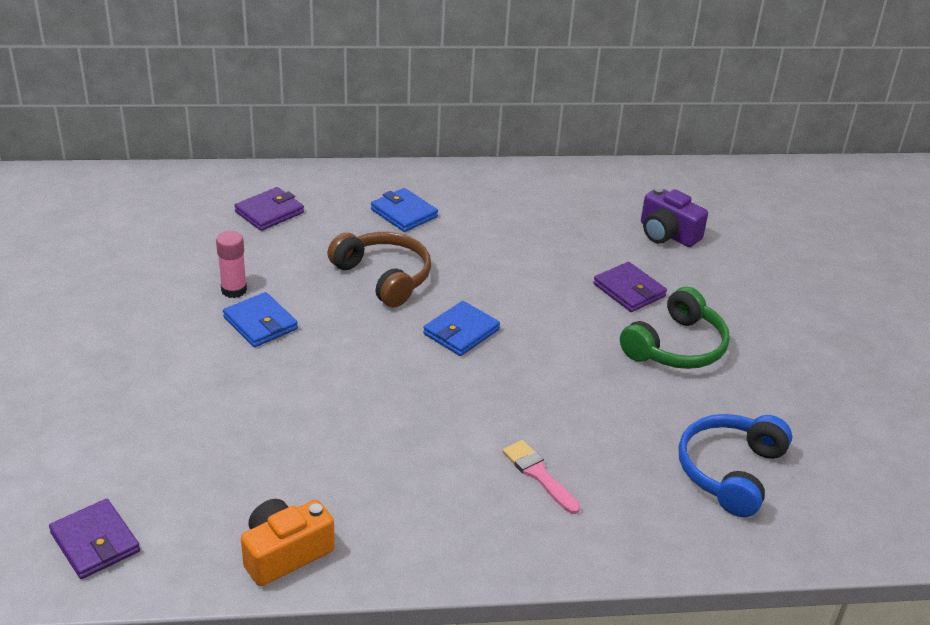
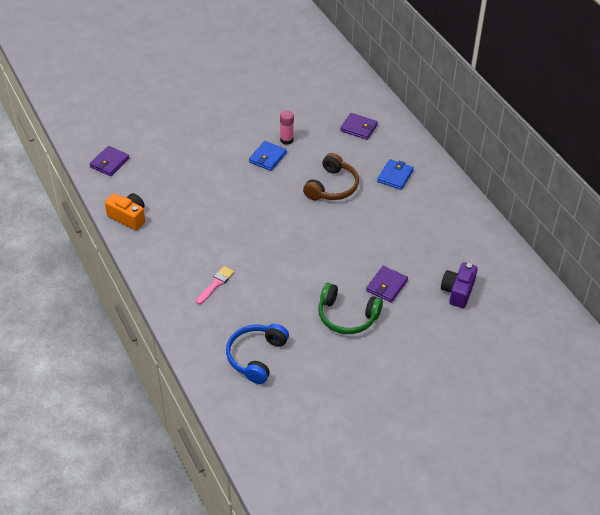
camera: 70 degrees right, 10 degrees up
(461, 332) = (305, 228): blue wallet -> none
(730, 471) = (256, 356): blue headphones -> blue headphones turned 75 degrees counterclockwise

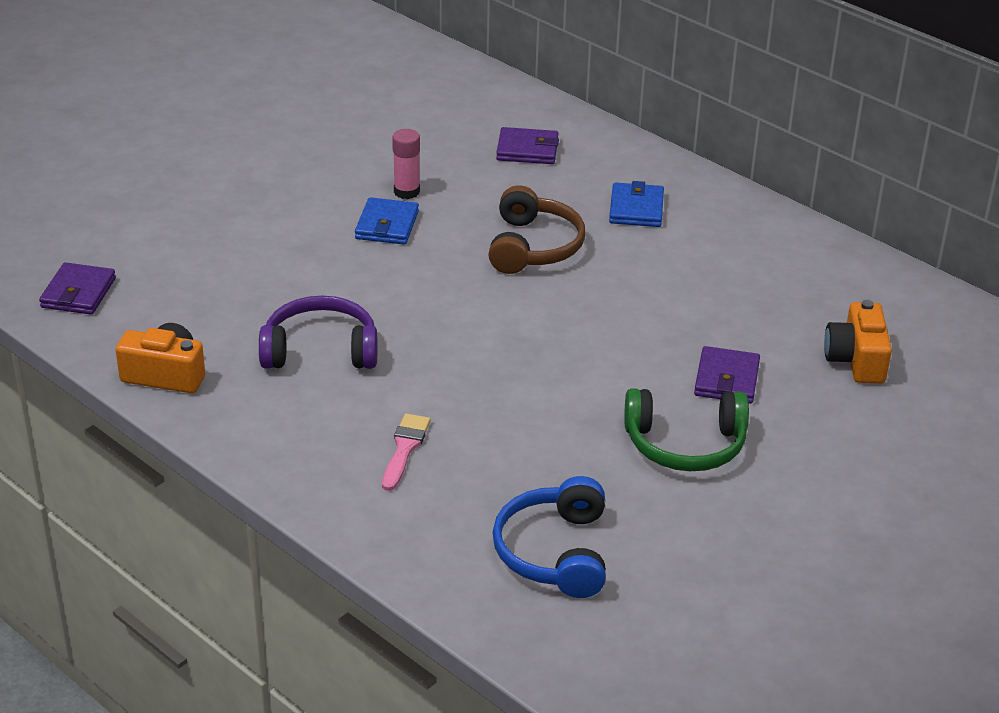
camera: 20 degrees left, 10 degrees down
(203, 221) = (320, 350): none -> purple headphones
(458, 291) = (856, 360): purple camera -> orange camera

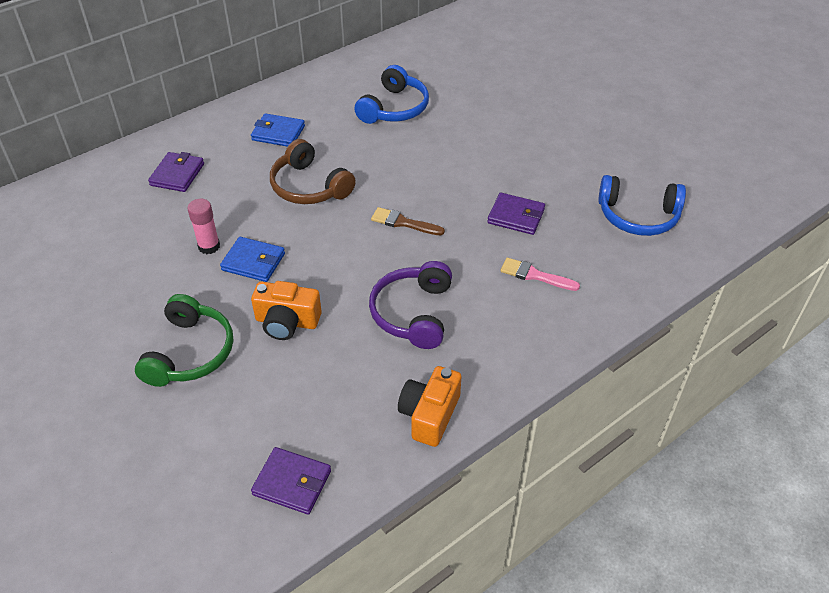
camera: 80 degrees left, 10 degrees up
(483, 329) = (403, 223): none -> brown brush
(533, 247) = (309, 186): brown headphones -> brown headphones turned 150 degrees counterclockwise
(685, 444) = (538, 150): green headphones -> green headphones (190, 352)
(726, 379) = (476, 124): purple wallet -> purple wallet (516, 216)
(734, 299) = (394, 108): none -> blue headphones
(856, 360) = (465, 74): orange camera -> orange camera (287, 322)

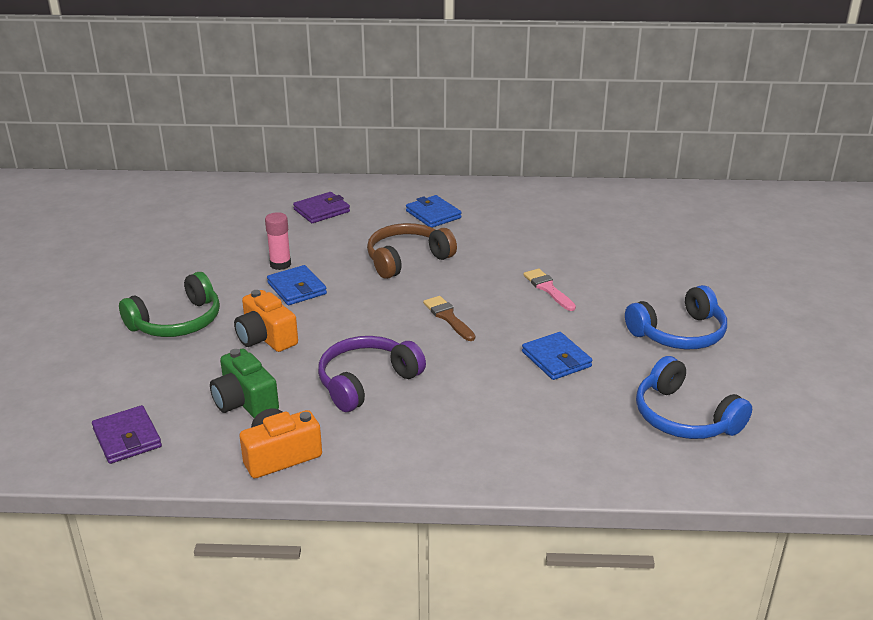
camera: 40 degrees right, 15 degrees down
(309, 186) = (407, 259): brown headphones -> brown headphones turned 60 degrees clockwise
(344, 388) = (245, 401): none -> green camera
(394, 108) = (556, 235): blue headphones -> blue headphones (679, 334)
(516, 216) = (556, 359): purple wallet -> blue wallet
(535, 275) = (510, 410): pink brush -> pink brush (548, 289)

